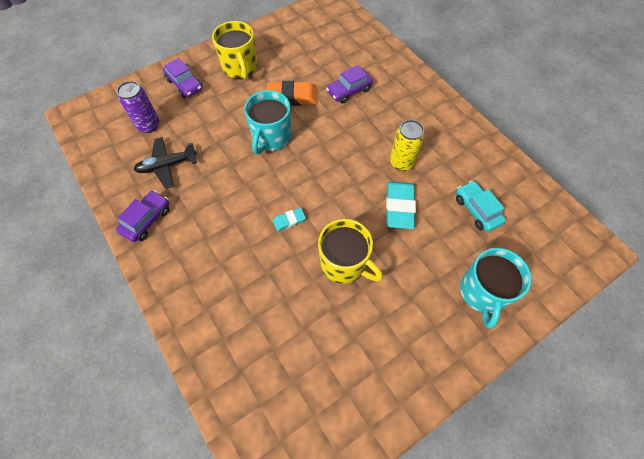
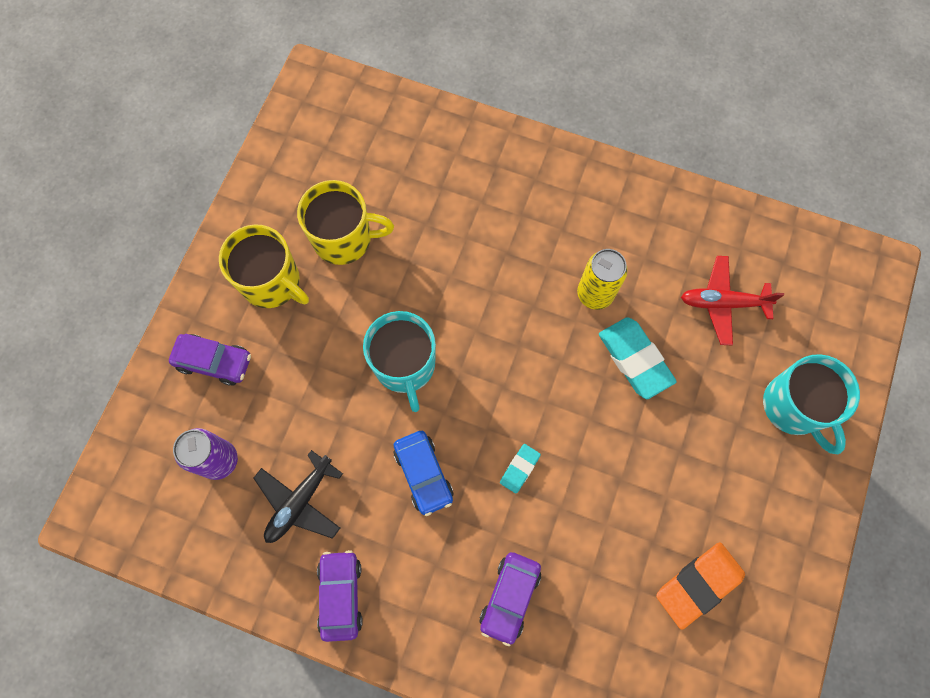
camera: 35 degrees left, 10 degrees up
(237, 191) = (423, 474): none -> blue car
(292, 97) = (383, 284): orange eraser -> orange eraser (698, 584)
(344, 263) = (625, 479): yellow mug -> yellow mug (344, 238)
(349, 91) = (452, 225): purple car -> purple car (510, 597)
(477, 210) = (723, 303): turquoise car -> red plane

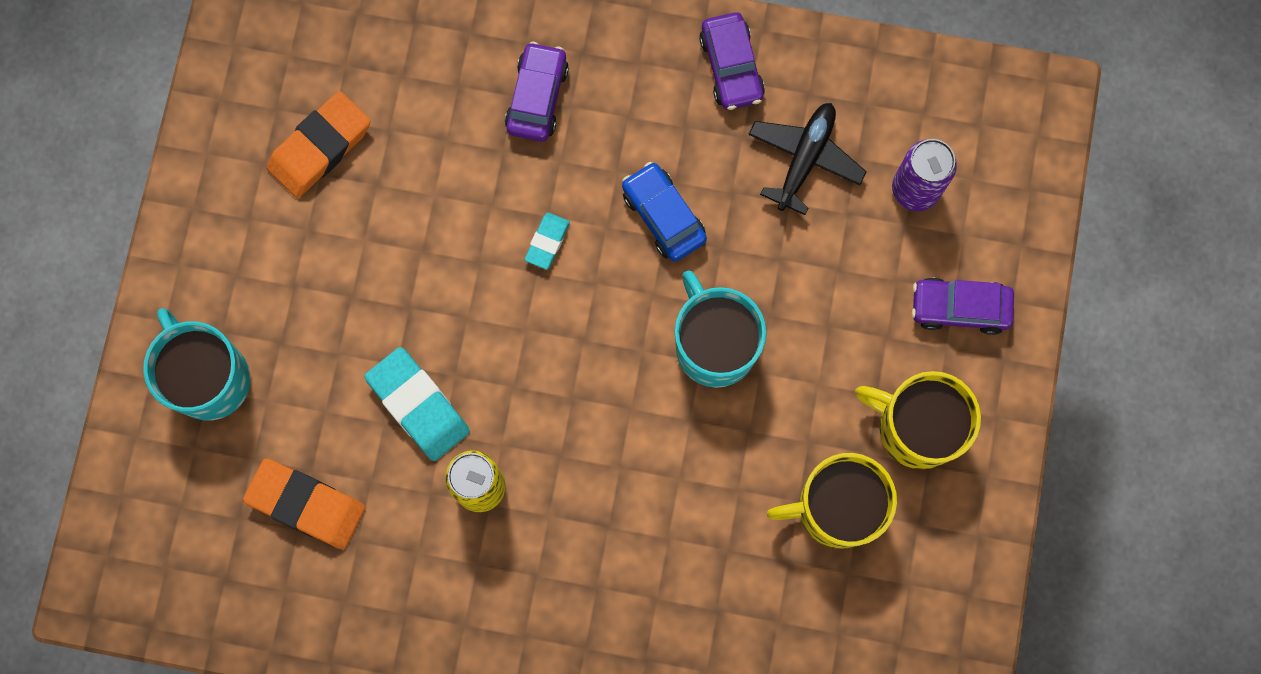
camera: 170 degrees right, 5 degrees up
(723, 303) = (306, 504): red plane -> orange eraser

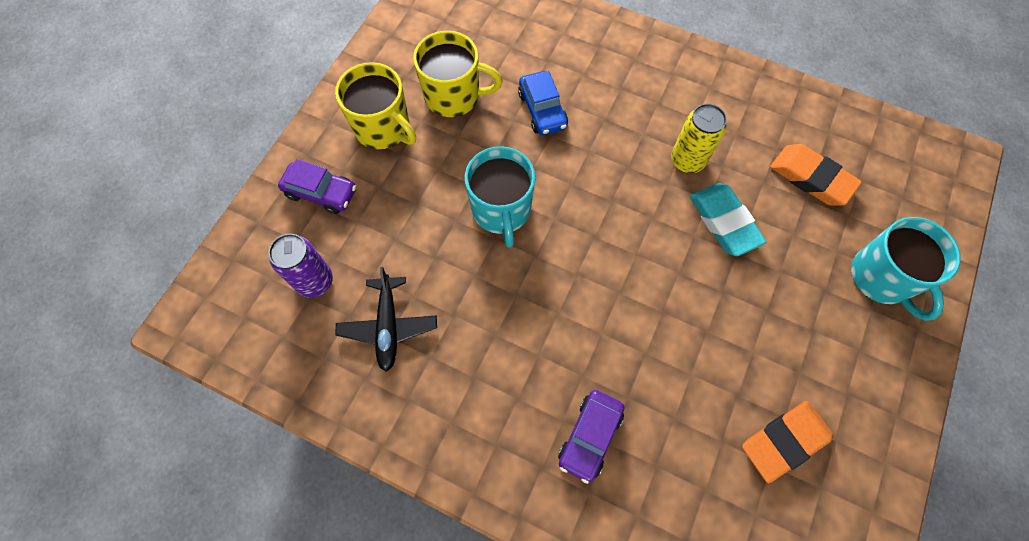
camera: 165 degrees left, 10 degrees down
(547, 242) = (607, 313): turquoise eraser -> none
(663, 216) = (512, 310): blue car -> blue car (542, 110)
(731, 67) = (419, 419): purple car -> none
(805, 159) = (388, 326): black plane -> black plane turned 45 degrees counterclockwise

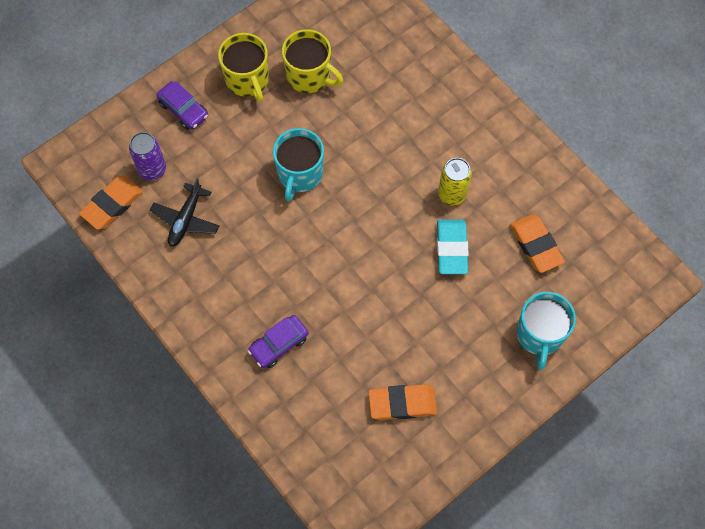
camera: 25 degrees right, 0 degrees up
(281, 349) = (112, 204): none -> orange eraser
(542, 110) = (368, 113): blue car -> none

